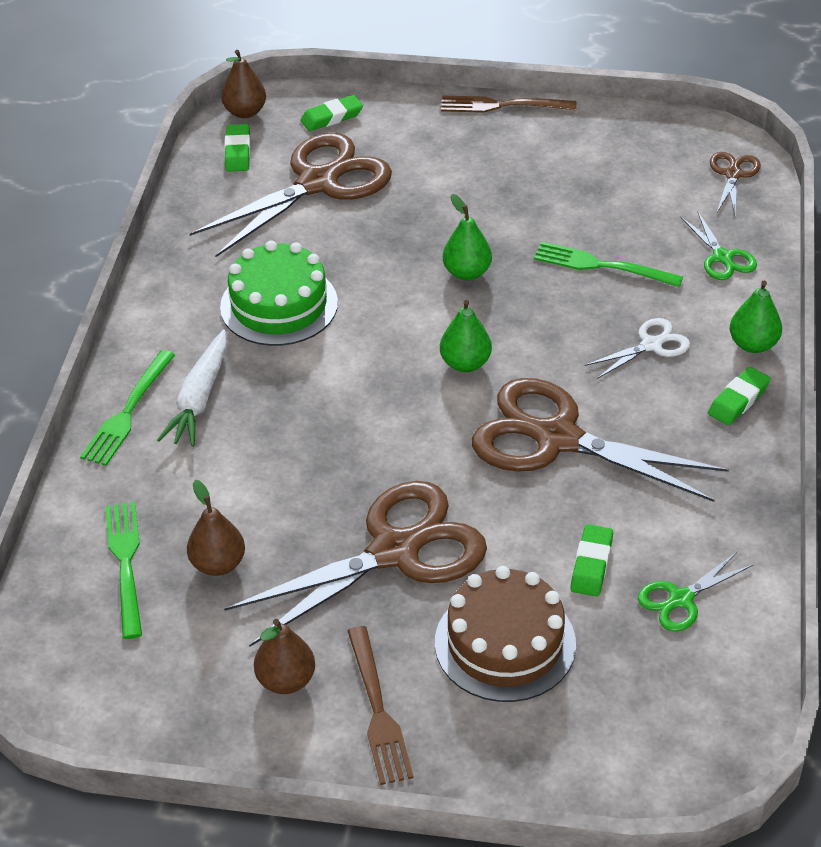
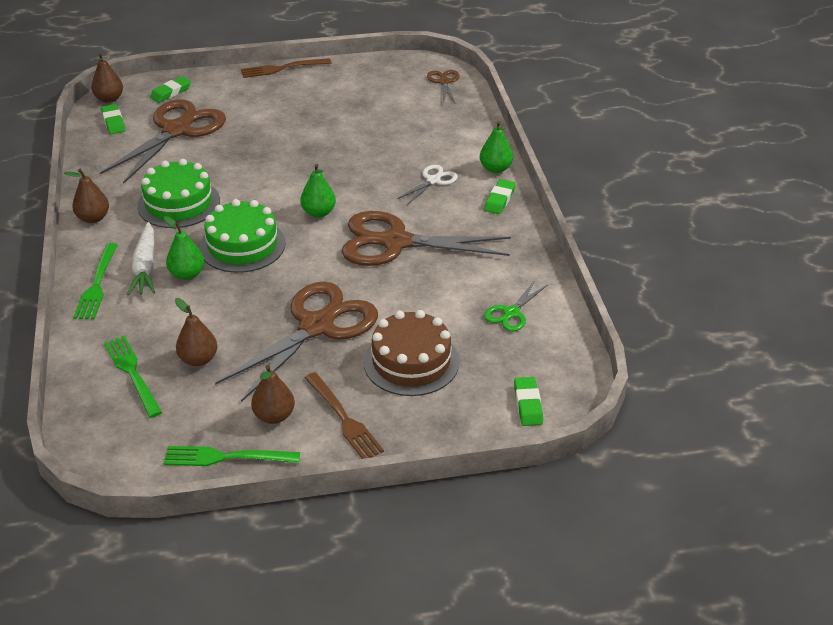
camera: 20 degrees left, 5 degrees down
(158, 304) = (93, 218): none -> brown pear
(340, 394) = (242, 245): none -> green cake
(467, 272) = (298, 163): green pear -> green pear (187, 274)
(591, 564) = (447, 306): green eraser -> green eraser (528, 404)
(601, 265) = (383, 144): green fork -> green fork (225, 457)
(722, 257) = (456, 126): green scissors -> none

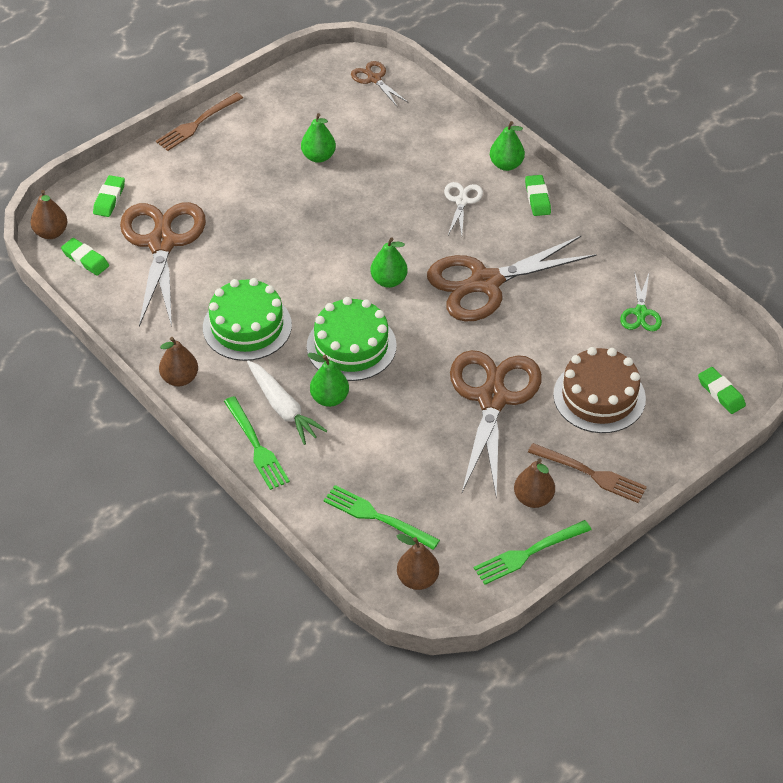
camera: 30 degrees left, 10 degrees up
(198, 359) = (421, 477): brown pear -> brown pear (417, 579)
(349, 116) = (318, 156): none -> green pear

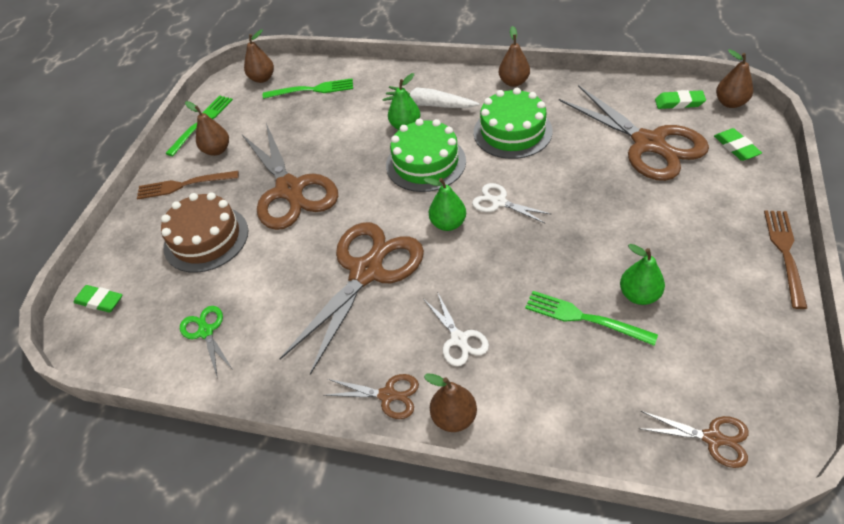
camera: 150 degrees right, 0 degrees up
(257, 446) = (422, 79): green fork -> green fork (583, 318)
(332, 272) = (499, 202): none -> white scissors
(506, 164) = (454, 417): green pear -> brown pear
(537, 198) = (387, 395): green eraser -> brown scissors

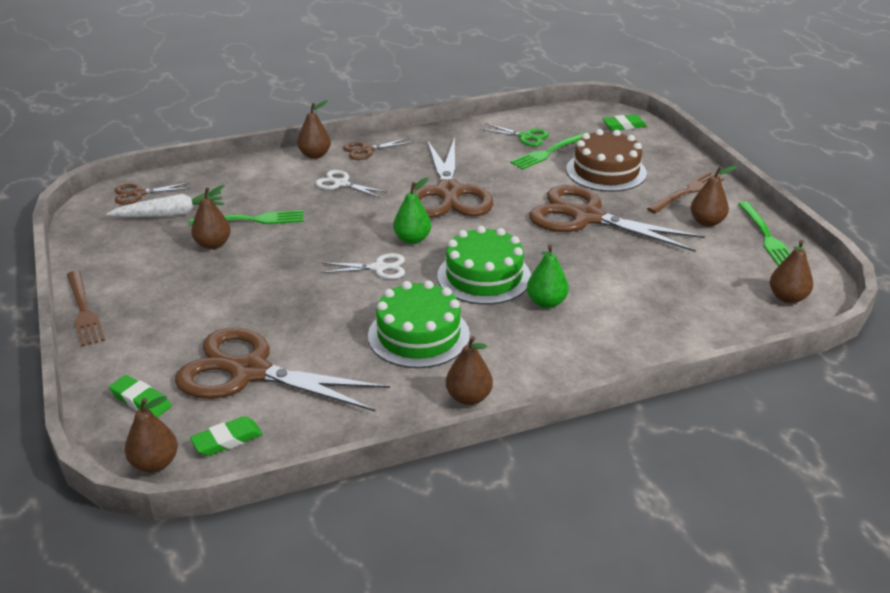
camera: 140 degrees right, 15 degrees down
(312, 90) = (707, 305): green fork -> green fork (549, 152)
(429, 105) = (545, 333): white carrot -> white carrot (170, 214)
(639, 295) = (213, 244): green pear -> brown pear

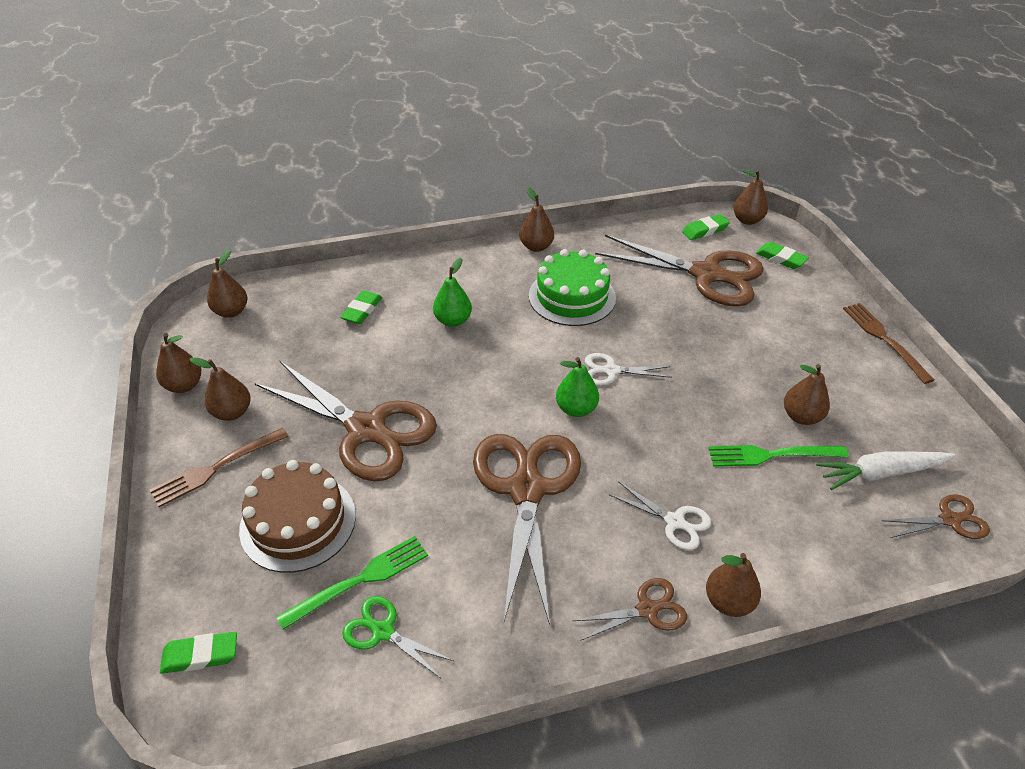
camera: 175 degrees left, 10 degrees up
(484, 276) = (505, 353): green cake -> none
(649, 307) = (362, 310): none -> green eraser
(767, 237) = (184, 385): green fork -> brown pear

